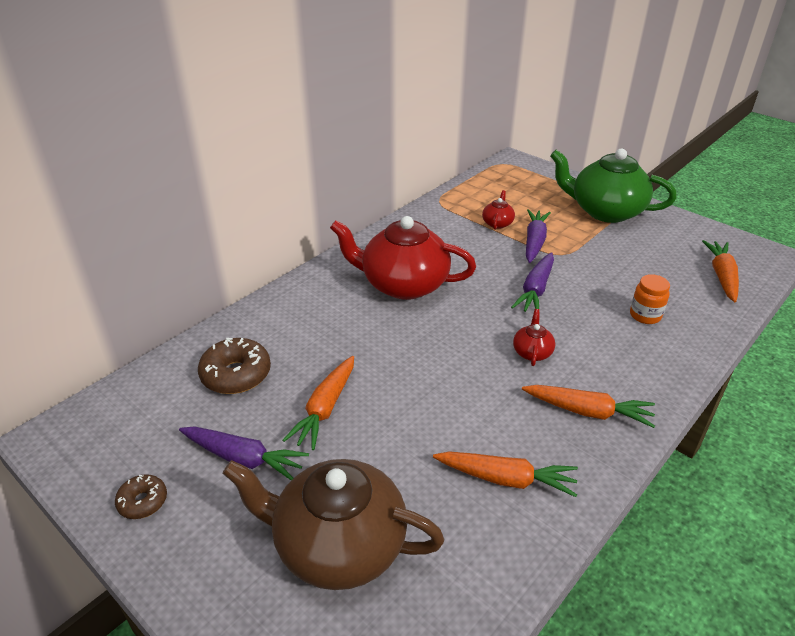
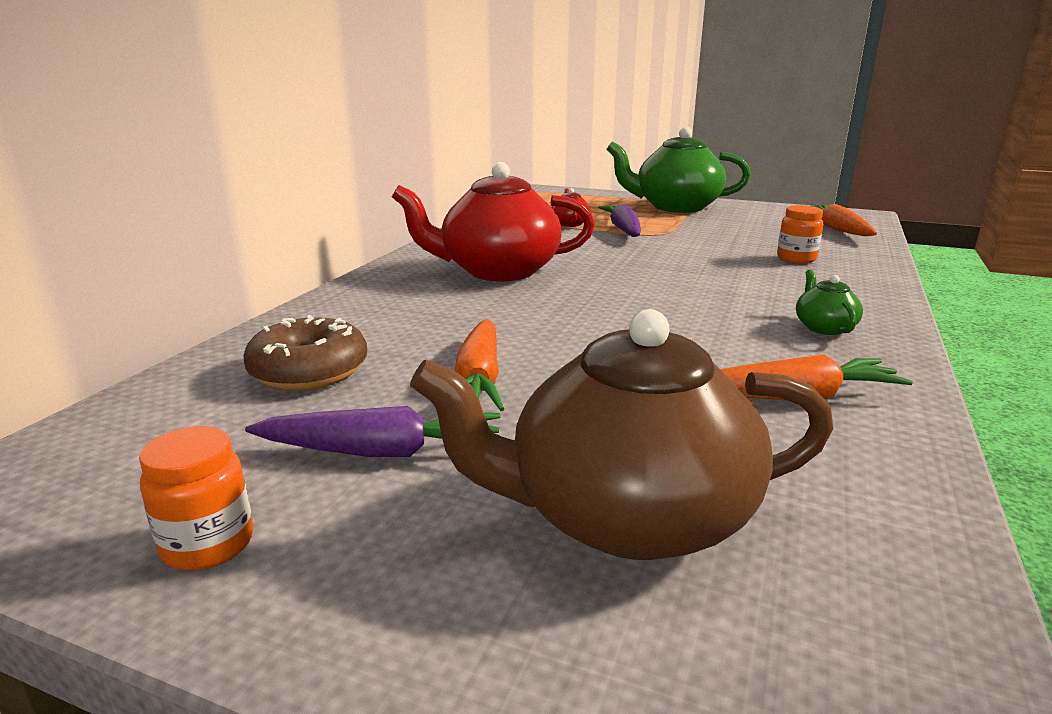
camera: 20 degrees left, 15 degrees down
(143, 501) = (208, 545): brown donut -> orange jar
(532, 352) = (707, 296): red teapot -> none
(535, 290) = (660, 257): purple carrot -> none
(588, 411) = (824, 327): orange carrot -> green teapot

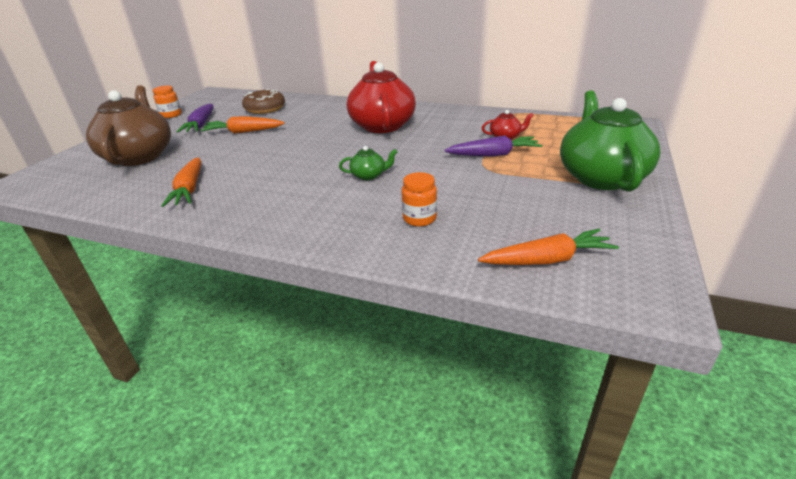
camera: 90 degrees right, 10 degrees up
(824, 327) = (265, 208): green teapot -> green teapot (369, 175)

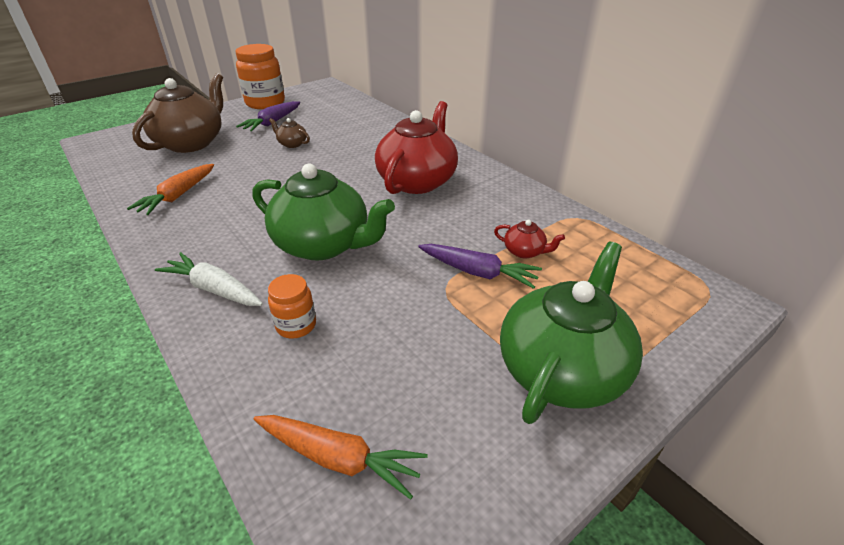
camera: 30 degrees right, 5 degrees up
(171, 115) = (265, 103): orange jar -> orange jar, size x1.90
(243, 132) = (292, 144): orange carrot -> brown teapot
(265, 109) = (342, 121): brown donut -> none
(323, 225) = (214, 289): none -> white carrot
(369, 175) = (323, 245): green teapot -> green teapot, size x2.38

